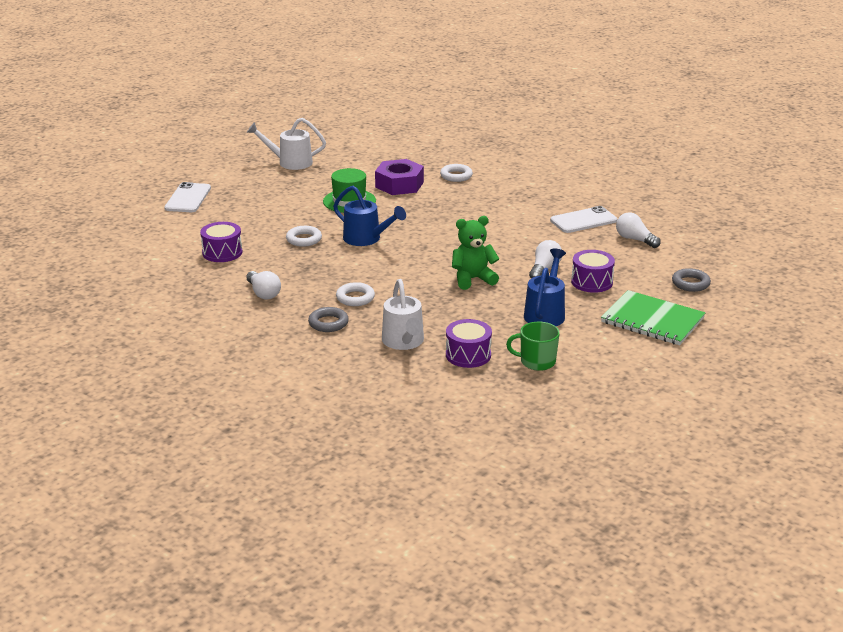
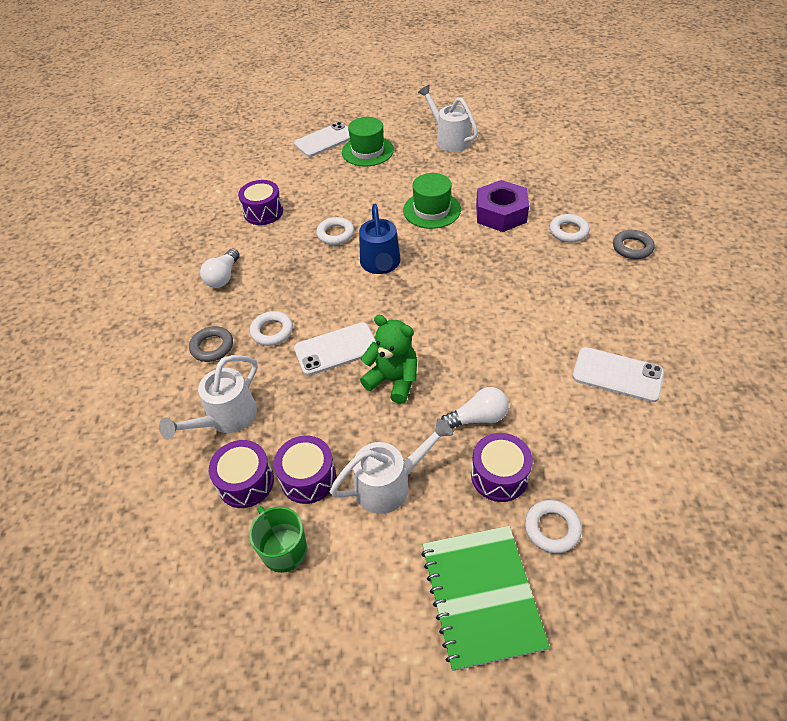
camera: 50 degrees right, 20 degrees up
(238, 191) = (367, 151): none -> green hat
(413, 284) = (336, 349): none -> white phone
(499, 335) = (308, 478): none -> purple drum
(546, 313) = (390, 484): blue watering can -> white watering can
(635, 239) = (639, 446): white light bulb -> none
(644, 285) = (552, 528): none -> white ring
(690, 283) = (611, 573): grey ring -> grey ring (632, 247)

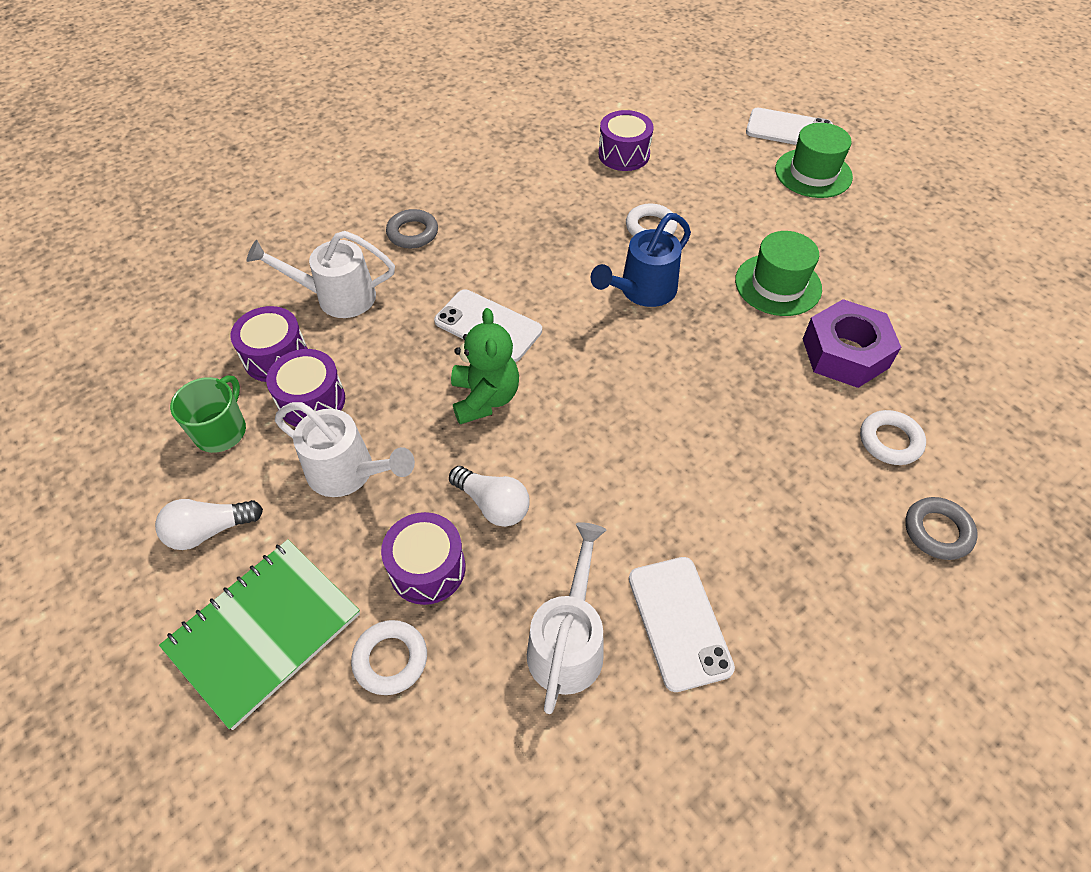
camera: 50 degrees right, 5 degrees up
(223, 277) = (506, 183): white light bulb -> white light bulb (209, 530)
(272, 331) = (468, 263): white ring -> none
(449, 139) = (925, 230): white watering can -> white watering can (568, 642)

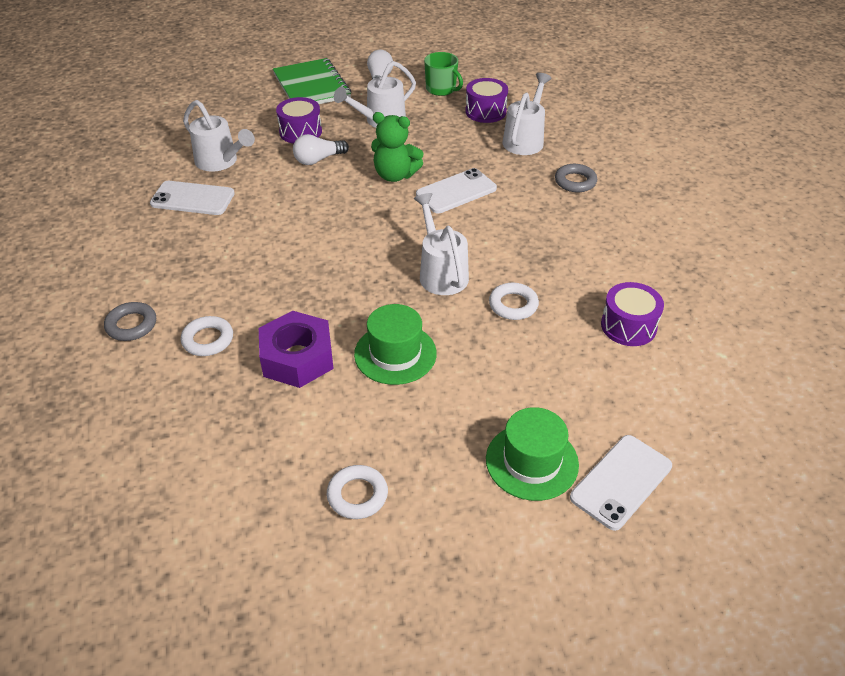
camera: 115 degrees right, 10 degrees down
(312, 401) = (441, 118): purple drum -> none
(390, 659) = (265, 113): white ring -> white ring (357, 495)
(642, 291) = (441, 272): blue watering can -> white watering can

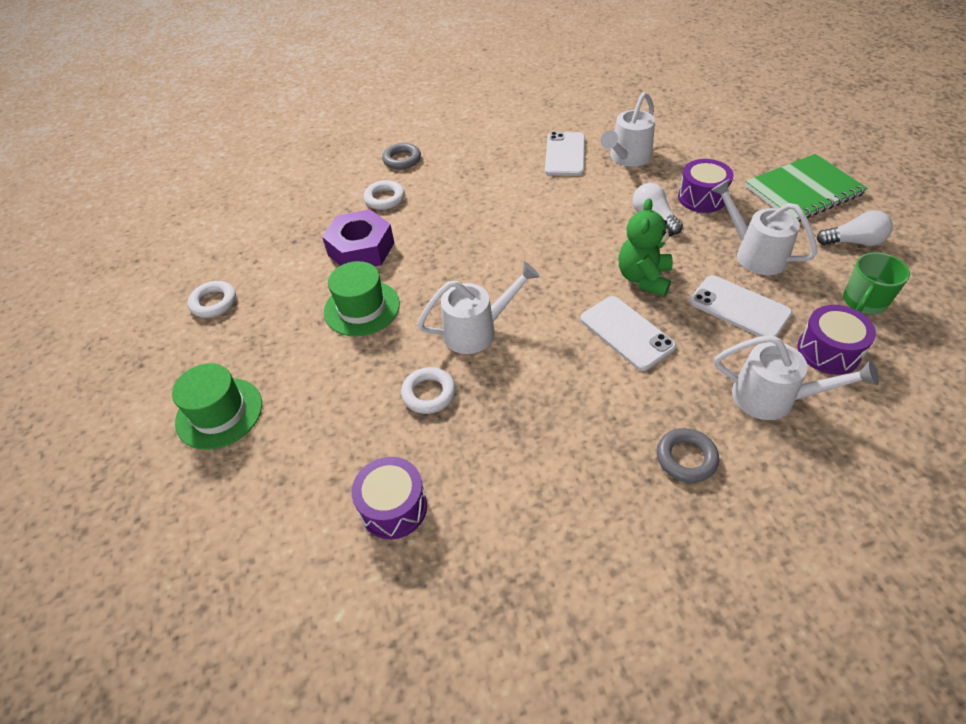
camera: 90 degrees right, 5 degrees up
(621, 481) = (179, 485): white phone -> white phone (739, 307)

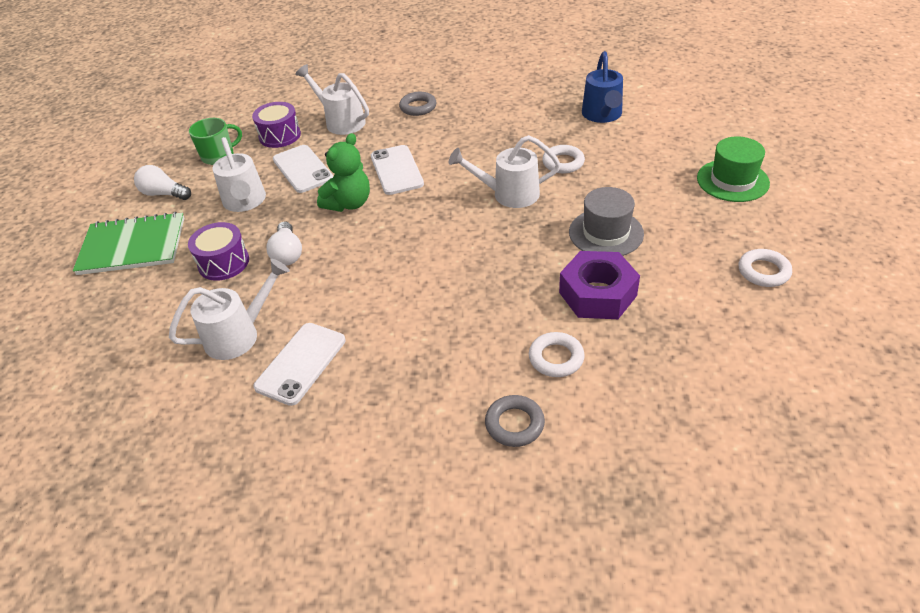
camera: 160 degrees left, 5 degrees down
(362, 308) = (606, 233): green hat -> grey hat
(393, 507) = (602, 115): purple drum -> blue watering can

